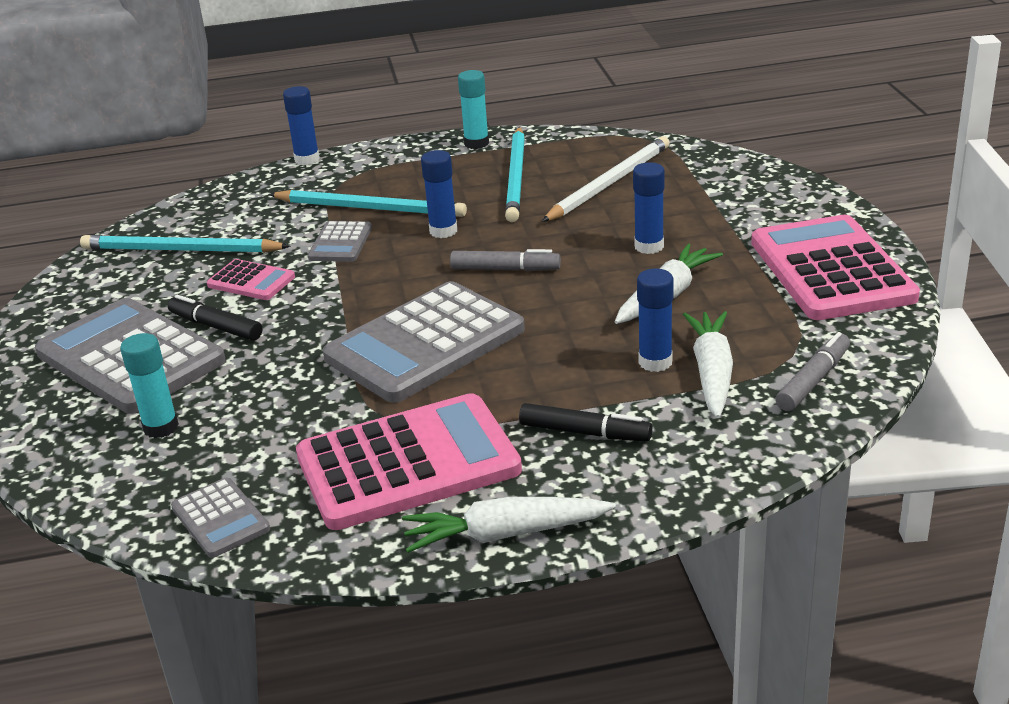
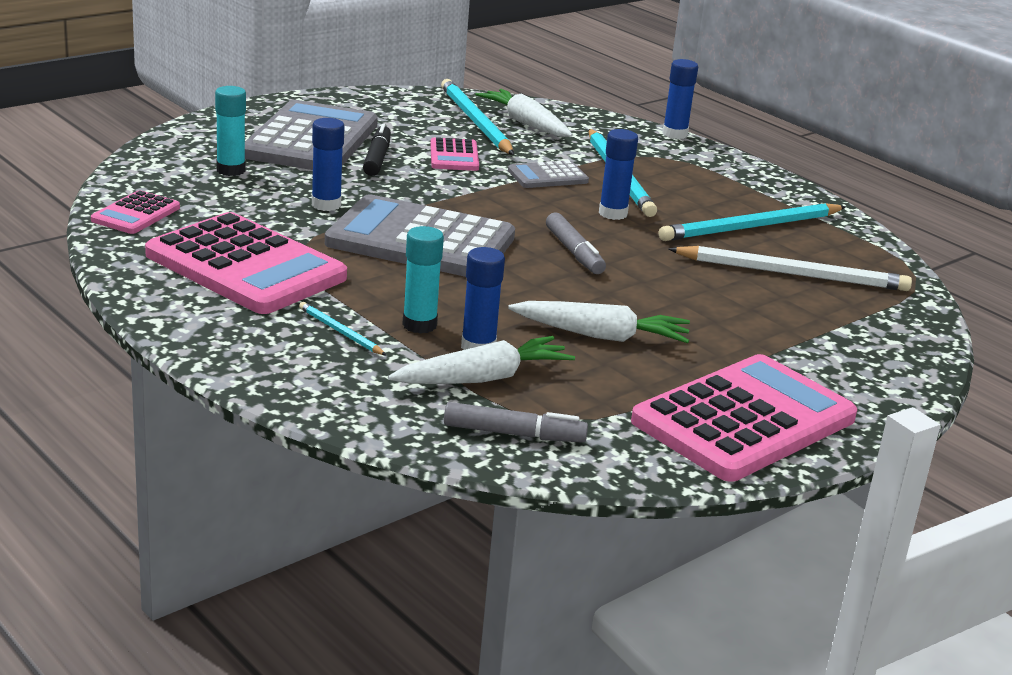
camera: 55 degrees right, 5 degrees down
(220, 518) = (136, 214): grey calculator -> pink calculator
(476, 143) = (795, 197): turquoise glue stick -> turquoise glue stick (419, 325)
(505, 534) = (177, 321): white carrot -> white carrot (526, 123)
(585, 432) = (340, 332): black marker -> turquoise pencil
(649, 246) = (687, 313): blue glue stick -> blue glue stick (326, 205)

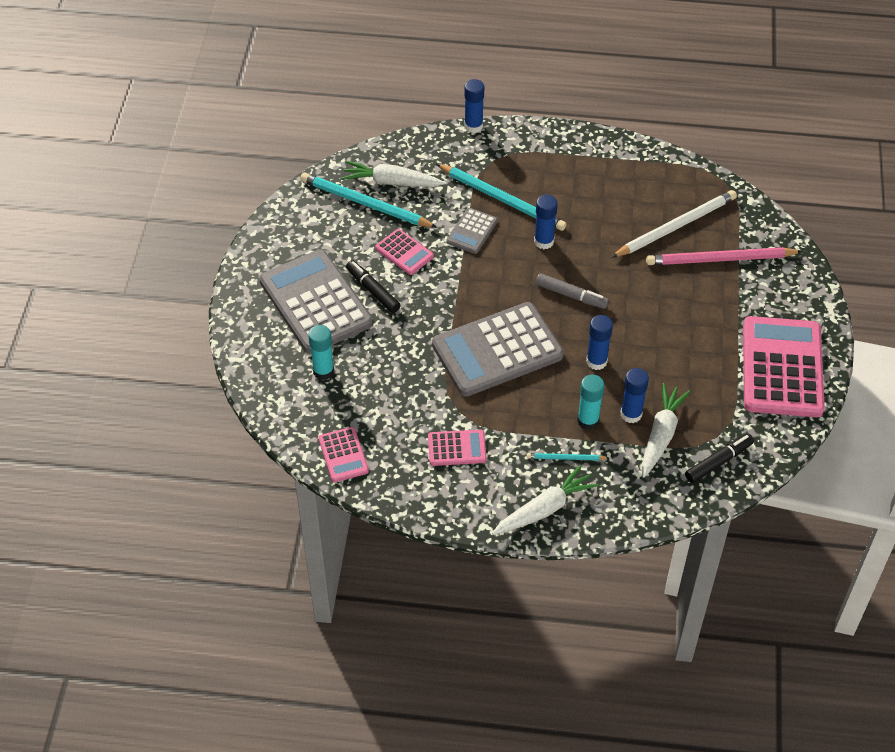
camera: 40 degrees left, 25 degrees up
(245, 266) = (457, 448): pink calculator -> pink calculator, size x0.47
(326, 205) = (413, 359): blue glue stick -> blue glue stick (596, 361)
(514, 434) = (718, 462): grey marker -> black marker
(601, 336) = (664, 357): white carrot -> white carrot (544, 509)
(751, 227) = (614, 197): turquoise pencil -> none
(808, 316) = (720, 259): none -> pink pencil

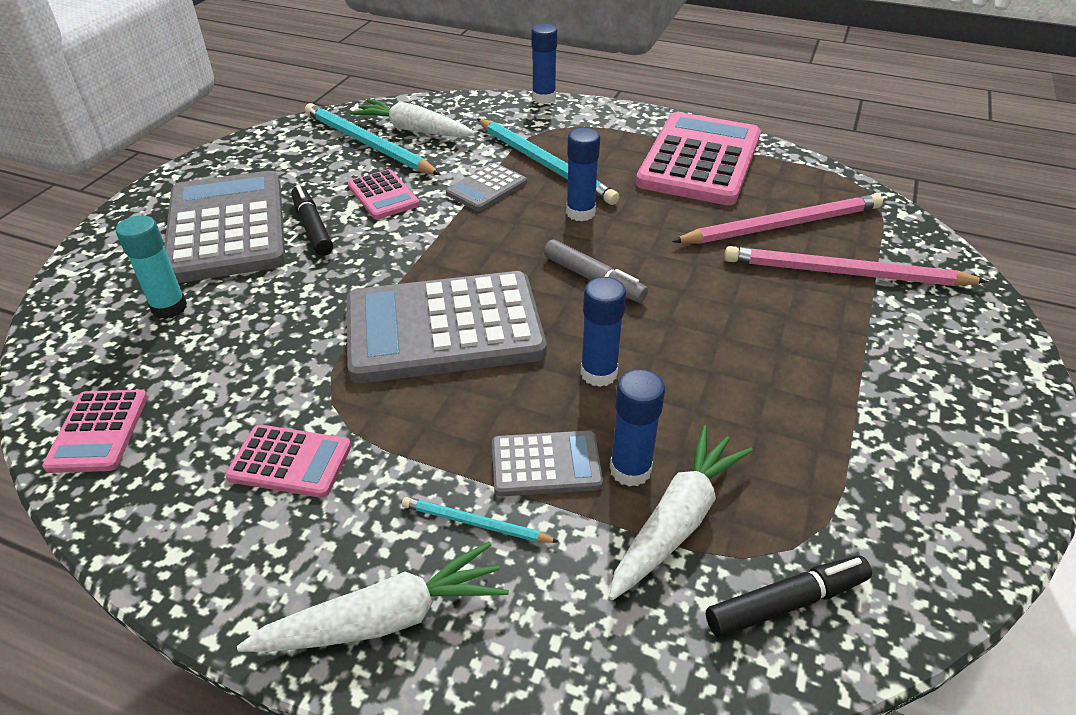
camera: 15 degrees right, 10 degrees down
(588, 421) = (546, 464): turquoise glue stick -> grey calculator
(676, 226) = (782, 225): white pencil -> pink pencil
(782, 368) = (941, 447): pink calculator -> pink calculator (700, 160)

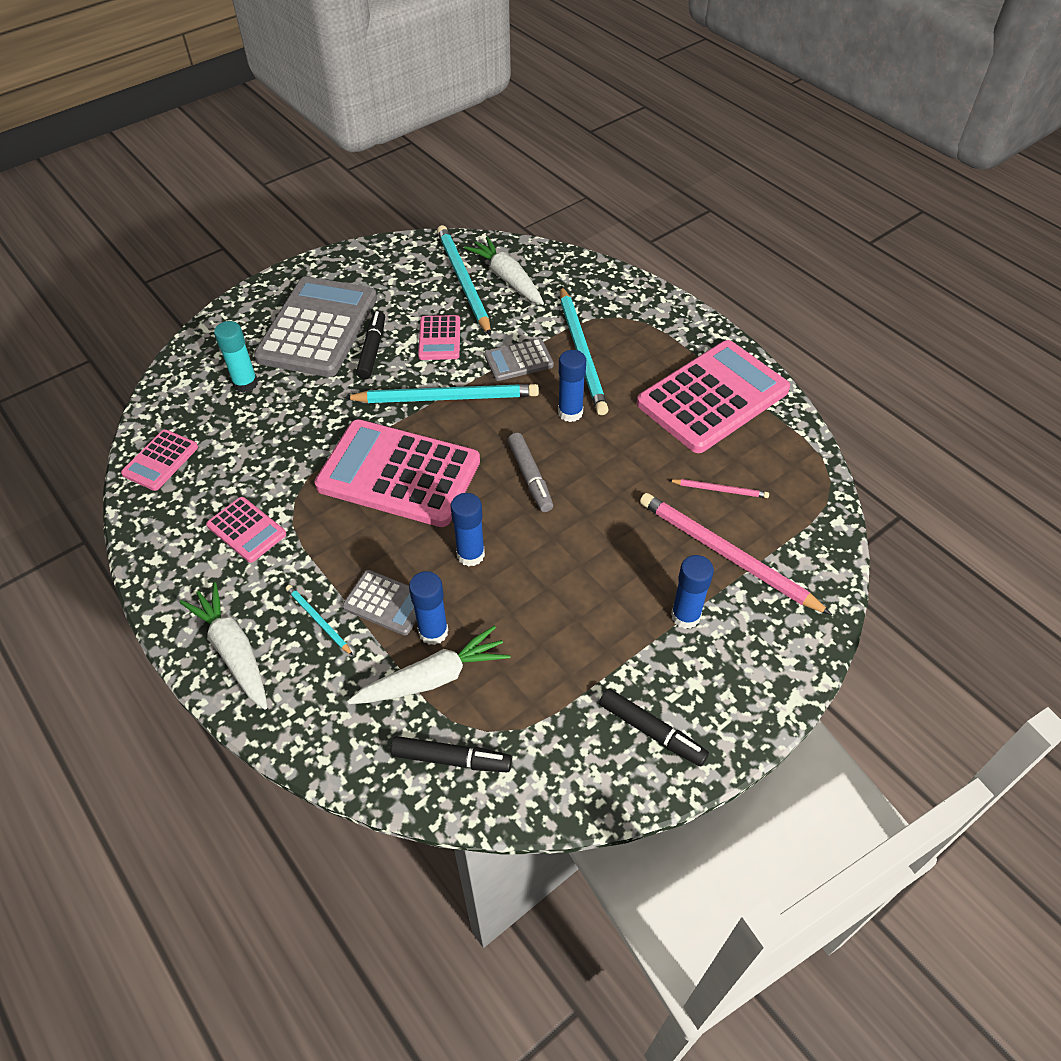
camera: 30 degrees right, 10 degrees up
(385, 618) = (233, 651): white carrot -> white carrot turned 135 degrees counterclockwise
(437, 242) = (446, 398): none -> turquoise pencil
(444, 328) = (399, 474): grey calculator -> pink calculator
(544, 98) = (638, 279): blue glue stick -> blue glue stick (685, 616)
(782, 225) = (720, 490): pink pencil -> pink pencil, size x0.48
(953, 459) = (651, 731): none -> black marker

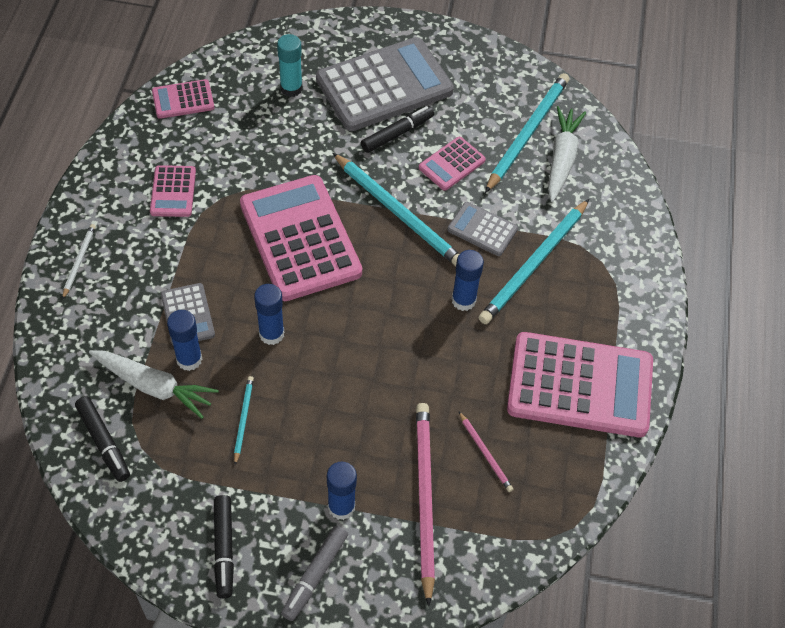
camera: 45 degrees right, 5 degrees up
(233, 651) = (79, 261): white carrot -> white pencil
(318, 620) = (141, 288): turquoise pencil -> turquoise pencil (243, 419)
(530, 477) = (375, 319): grey marker -> grey marker (315, 575)

